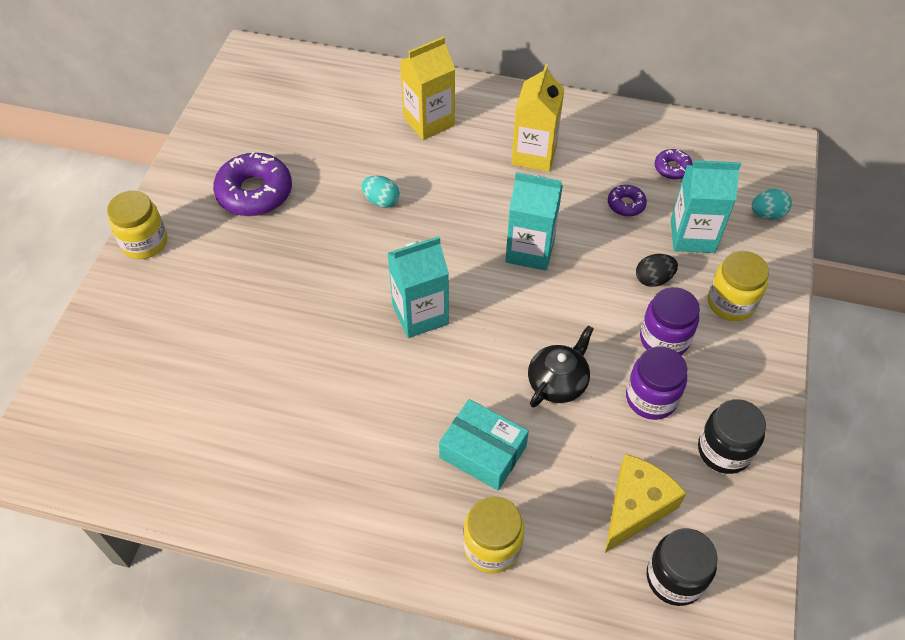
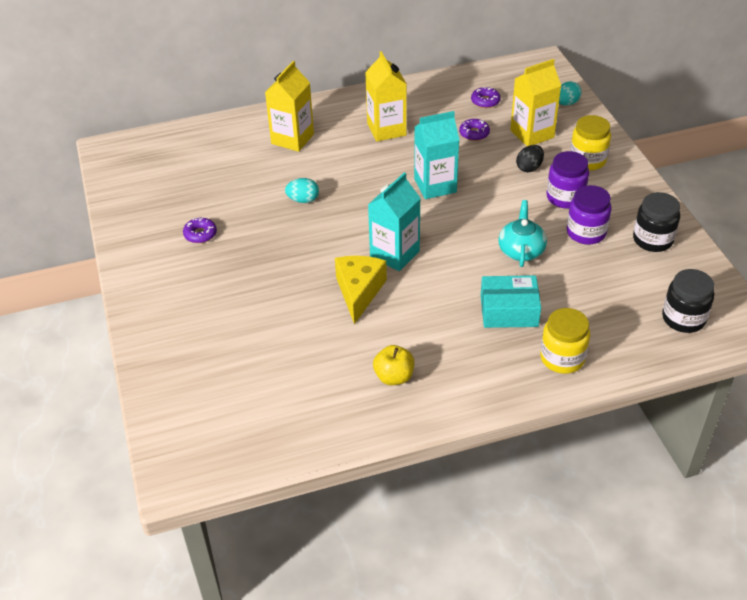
camera: 30 degrees left, 10 degrees down
(144, 242) = (141, 302): yellow jar -> none
(255, 192) = (200, 234): purple donut -> purple donut, size x0.50
(301, 464) = (394, 377): none -> yellow apple
(558, 382) = (521, 250): black teapot -> turquoise teapot
(636, 507) = (629, 294): yellow cheese -> yellow cheese (359, 292)
(692, 236) = (532, 134): turquoise carton -> yellow carton

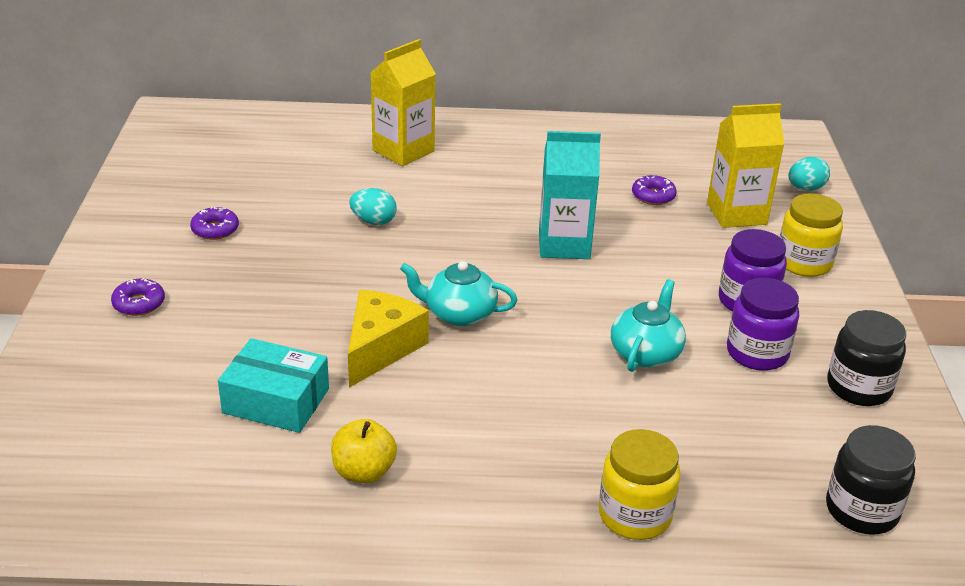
camera: 15 degrees right, 10 degrees down
(386, 129) = (534, 166): yellow carton -> none
(394, 254) = (459, 314): turquoise carton -> turquoise teapot
(485, 101) = (689, 163): purple donut -> purple donut (139, 303)
(509, 311) = (585, 428): turquoise box -> turquoise box (276, 401)
(529, 168) = (711, 253): black egg -> none

